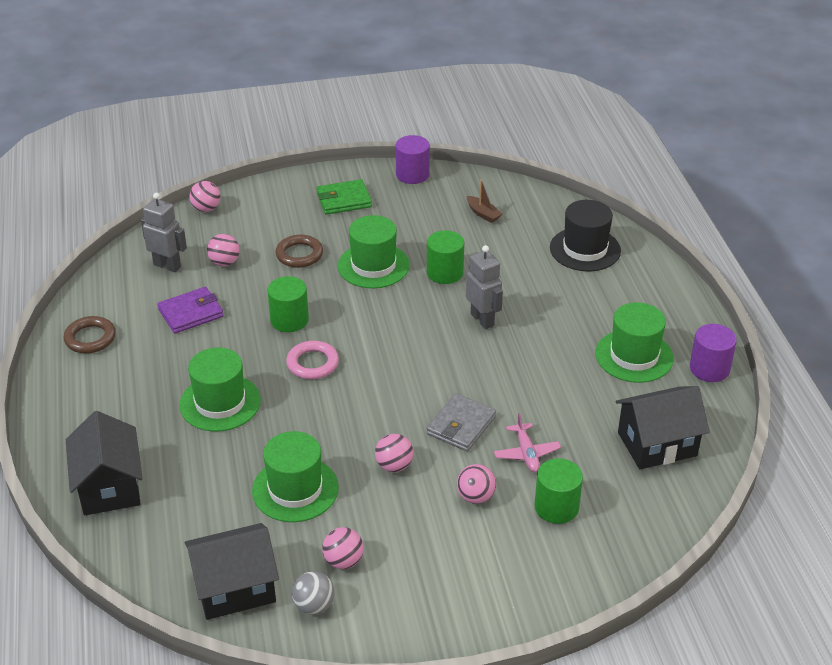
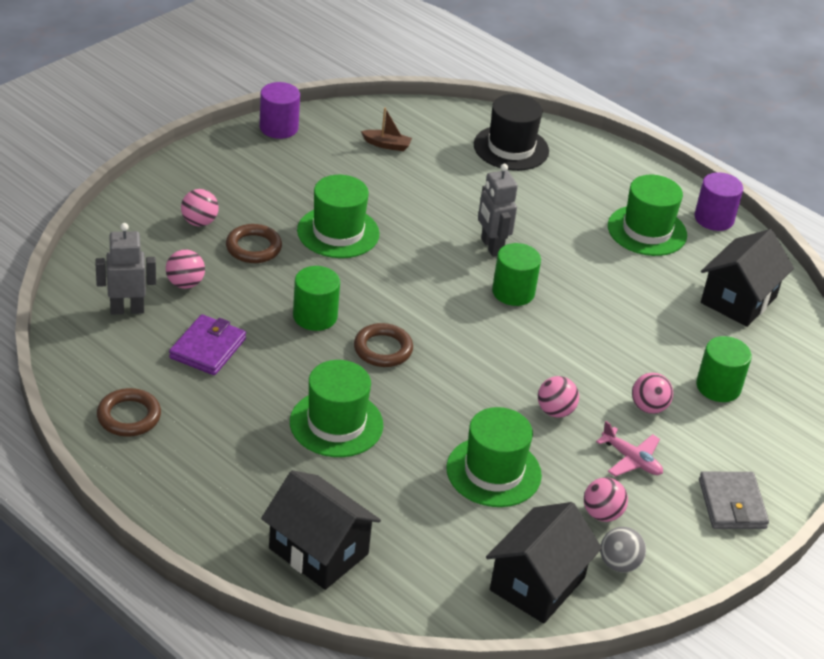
camera: 40 degrees left, 0 degrees up
(206, 208) = (102, 234): pink ball -> pink ball (199, 222)
(312, 363) = (383, 349): pink ring -> brown ring
(344, 200) = (238, 176): green wallet -> none
(445, 273) = (411, 215): green cylinder -> green cylinder (513, 292)
(461, 425) = (572, 351): grey wallet -> grey wallet (732, 504)
(482, 319) = (491, 247): grey robot -> grey robot turned 135 degrees counterclockwise
(526, 453) = (649, 352): pink plane -> pink plane (631, 460)

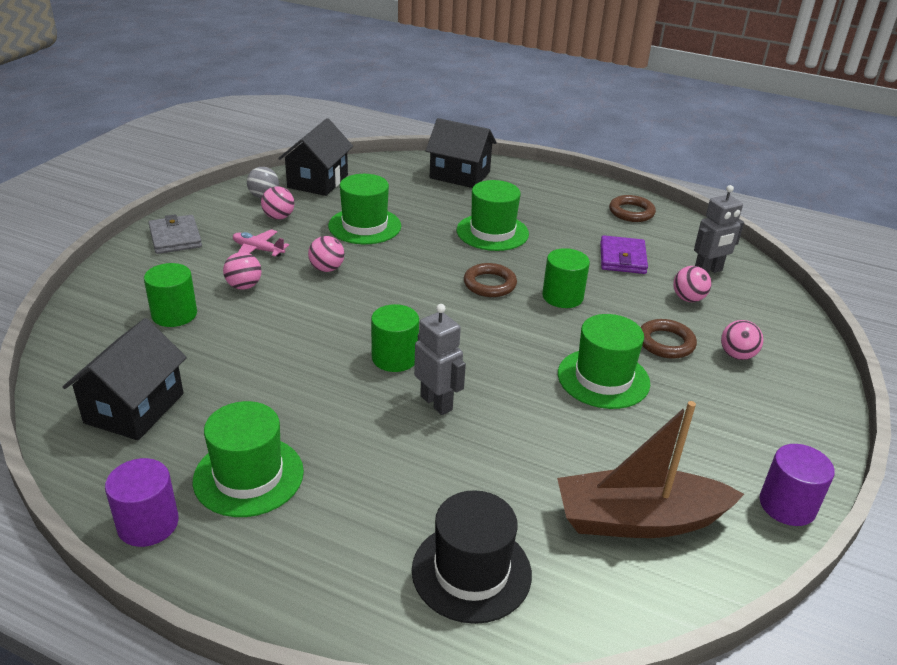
camera: 165 degrees right, 5 degrees down
(387, 145) = (639, 520): brown boat -> brown boat, size x2.45

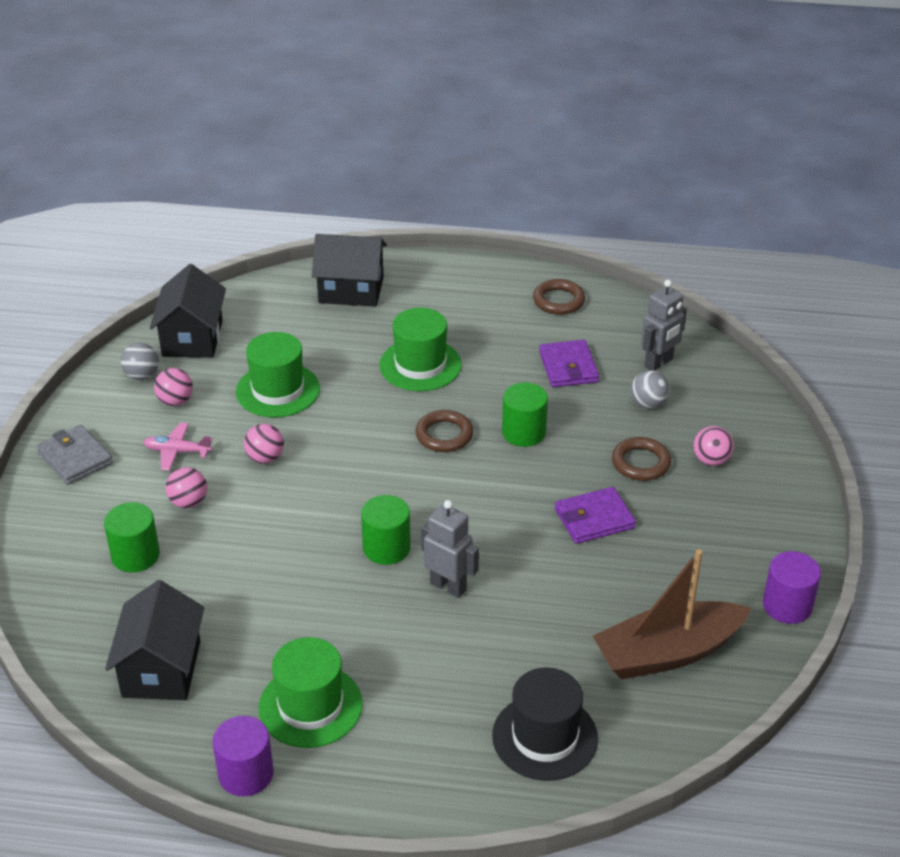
camera: 15 degrees left, 5 degrees up
(603, 378) = (594, 519): green hat -> purple wallet
(688, 299) = (648, 403): pink ball -> grey ball

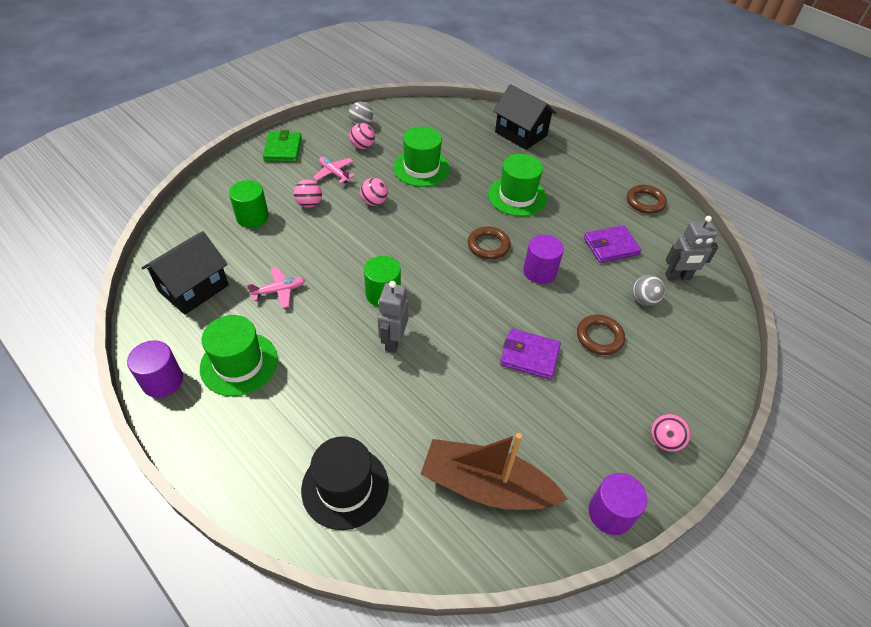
camera: 35 degrees right, 10 degrees up
(75, 458) = (283, 149): grey wallet -> green wallet
(192, 338) = (407, 118): black house -> none
(267, 612) = (279, 291): none -> pink plane
(448, 586) = (393, 341): grey robot -> grey robot turned 150 degrees counterclockwise
(523, 432) = (539, 272): green cylinder -> purple cylinder
(568, 367) = (610, 246): purple wallet -> purple wallet turned 45 degrees clockwise
(711, 460) = (653, 365): pink ball -> pink ball (664, 441)

